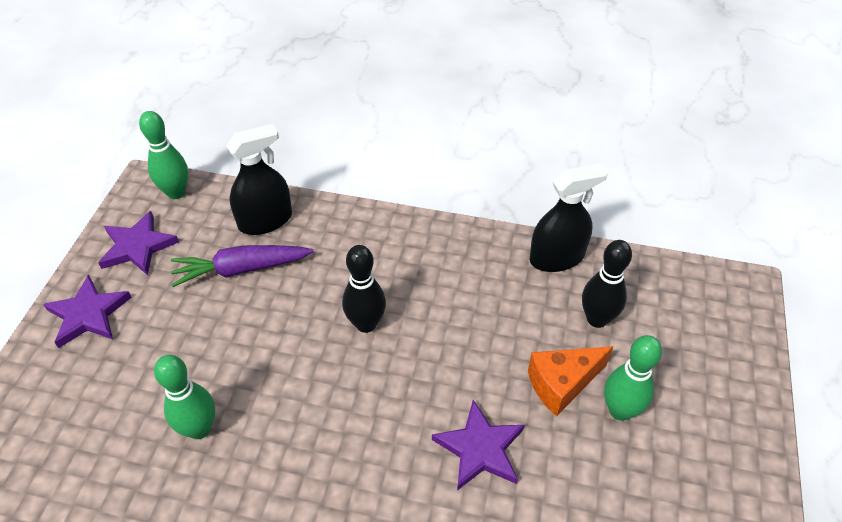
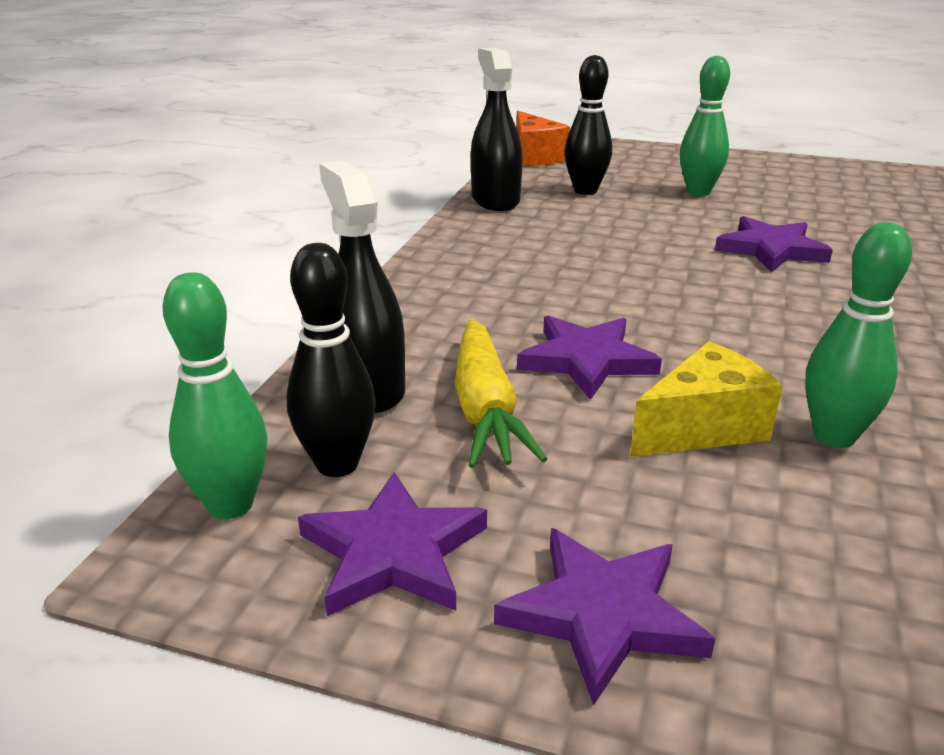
camera: 85 degrees left, 20 degrees down
(214, 364) = (702, 428): none -> yellow cheese
(241, 269) = (485, 409): purple carrot -> yellow carrot
(290, 313) = (586, 360): none -> purple star
(366, 324) = (602, 304): black bowling pin -> black bowling pin (337, 464)
(562, 384) = (674, 210): orange cheese -> orange cheese (534, 157)

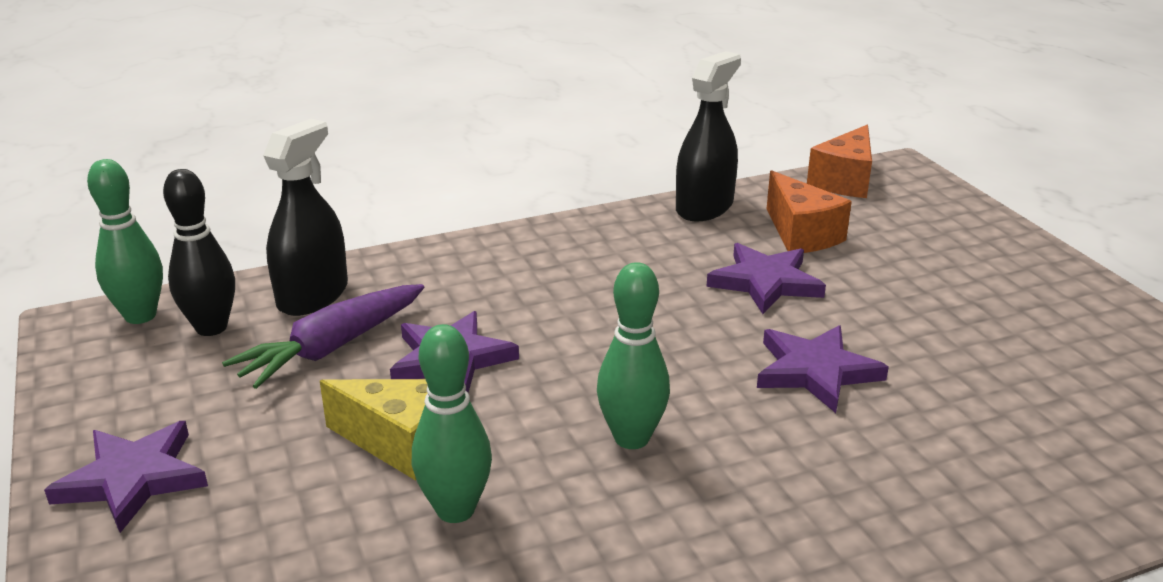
camera: 50 degrees right, 0 degrees up
(393, 552) = (138, 385): purple star -> purple star (765, 282)
(485, 409) = (332, 348): yellow carrot -> purple carrot
(585, 191) = (801, 234): black bowling pin -> orange cheese
(698, 192) = (907, 287): green bowling pin -> green bowling pin (631, 438)

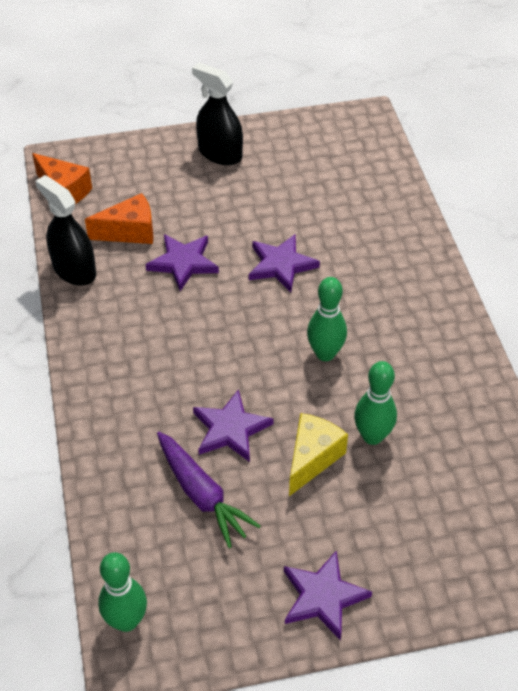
camera: 80 degrees left, 20 degrees up
(211, 327) = (156, 570): black bowling pin -> none
(313, 296) = (129, 507): black spray bottle -> black spray bottle (220, 153)

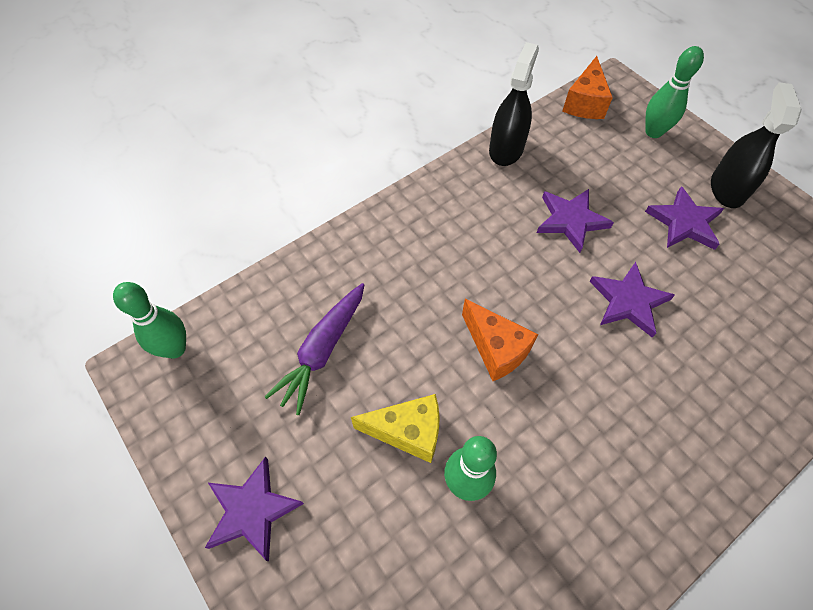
camera: 65 degrees right, 10 degrees up
(129, 232) = (576, 166): orange cheese -> orange cheese (496, 349)
(230, 429) = (405, 343): purple star -> purple star (684, 222)
(325, 353) = (544, 390): green bowling pin -> green bowling pin (653, 132)

